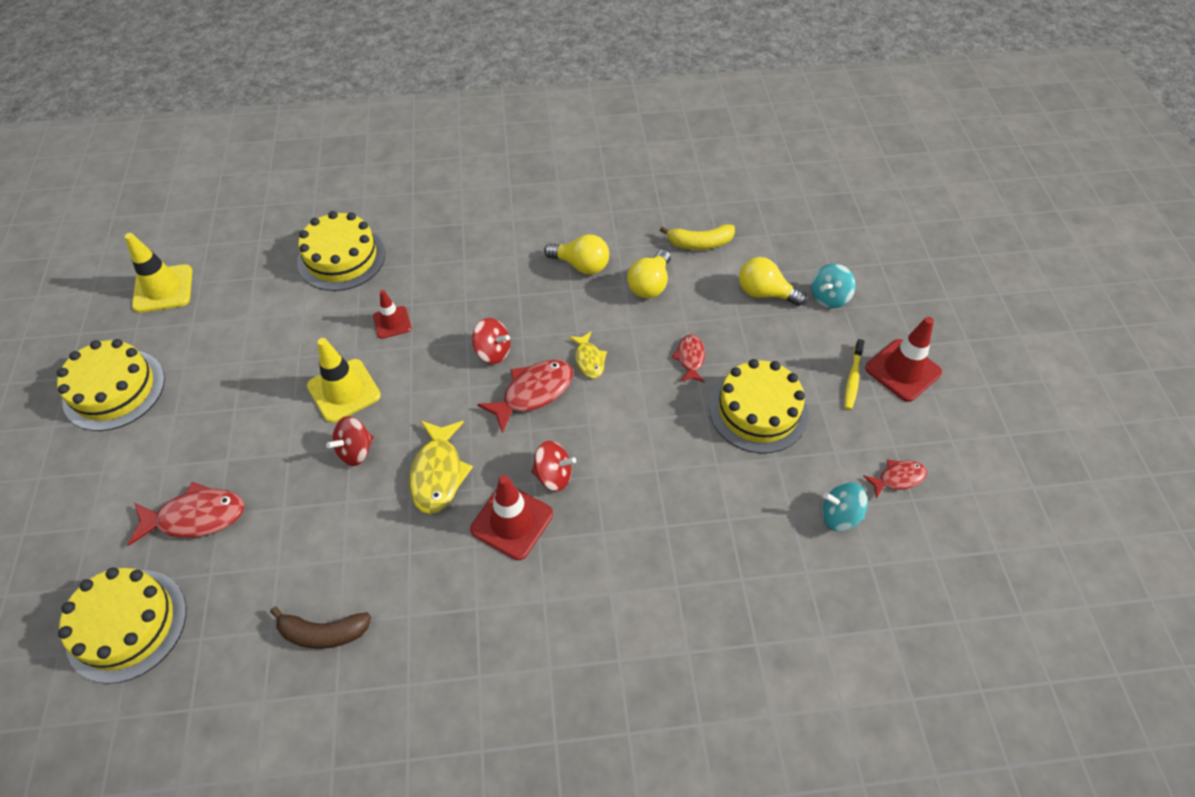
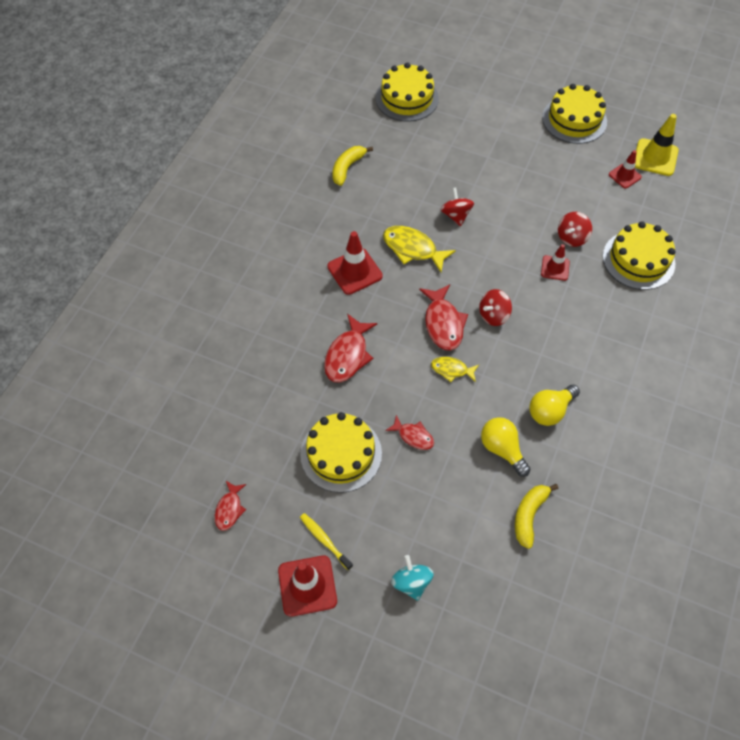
camera: 120 degrees right, 5 degrees up
(196, 517) = (455, 136): red fish -> red fish (348, 355)
(208, 307) = (624, 176): none -> red traffic cone
(323, 633) = (347, 168): brown banana -> yellow banana
(344, 391) = (508, 224): yellow traffic cone -> none
(553, 475) = (372, 306): red spinning top -> red spinning top (572, 237)
(764, 293) = (445, 532): yellow light bulb -> none
(839, 516) = (232, 451): turquoise spinning top -> none

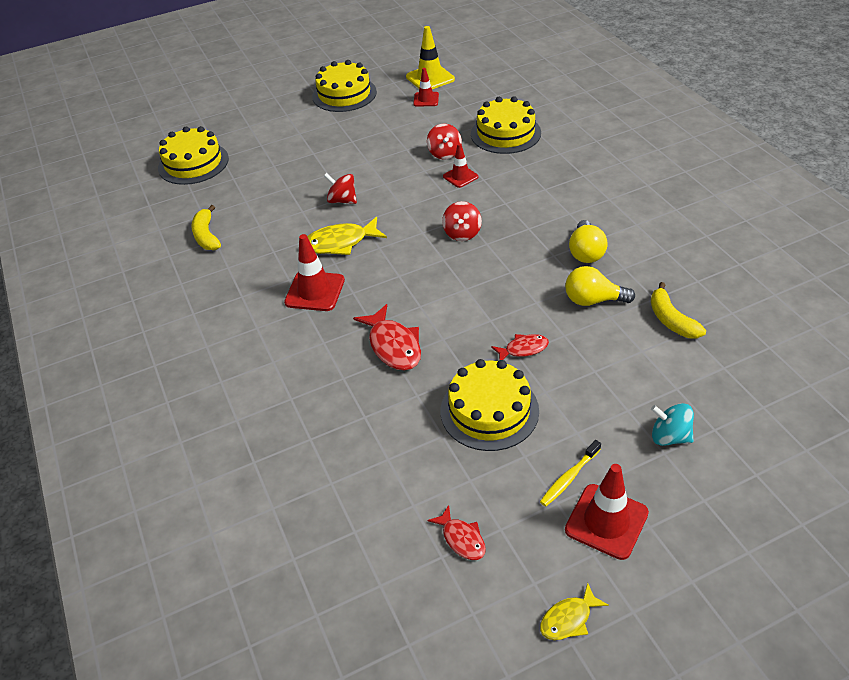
camera: 45 degrees left, 15 degrees down
(324, 540) = (569, 478): yellow toothbrush -> yellow toothbrush turned 45 degrees counterclockwise
(443, 323) = (434, 266): red fish -> none
(451, 370) = (485, 287): yellow fish -> yellow fish (568, 619)

